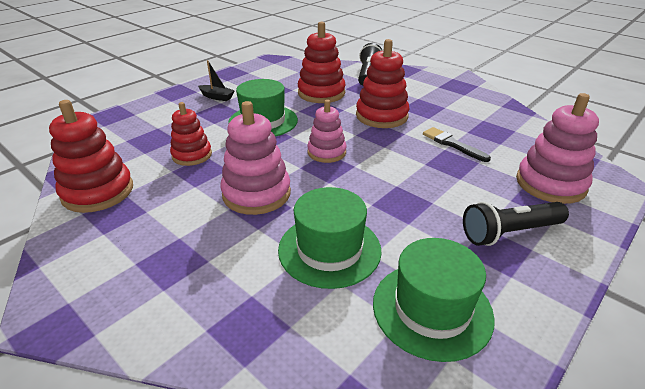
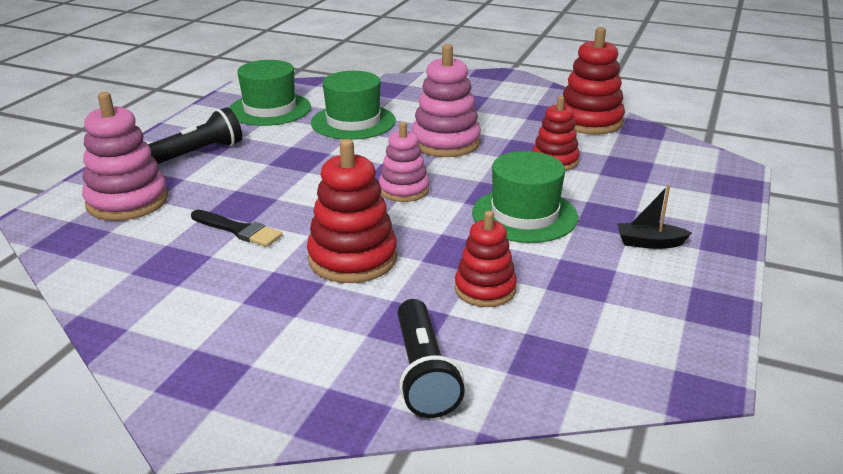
camera: 160 degrees right, 5 degrees down
(321, 93) = (485, 289): red stacking toy -> red stacking toy, size x0.65

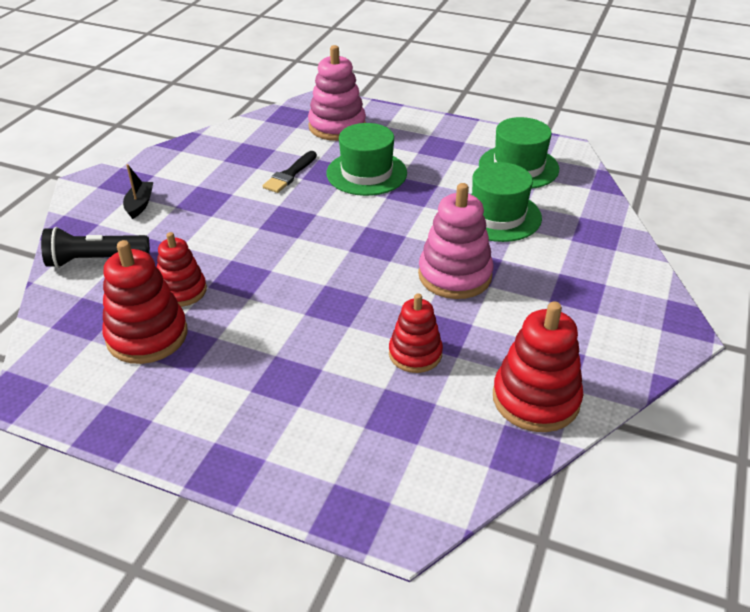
camera: 90 degrees right, 10 degrees up
(197, 154) = (417, 143): black flashlight -> none
(352, 258) = (240, 226): red stacking toy -> red stacking toy (147, 336)
(404, 190) = (349, 249): pink stacking toy -> none
(524, 215) = (296, 321): green hat -> green hat (366, 173)
(649, 243) = (231, 403): black boat -> black boat (140, 204)

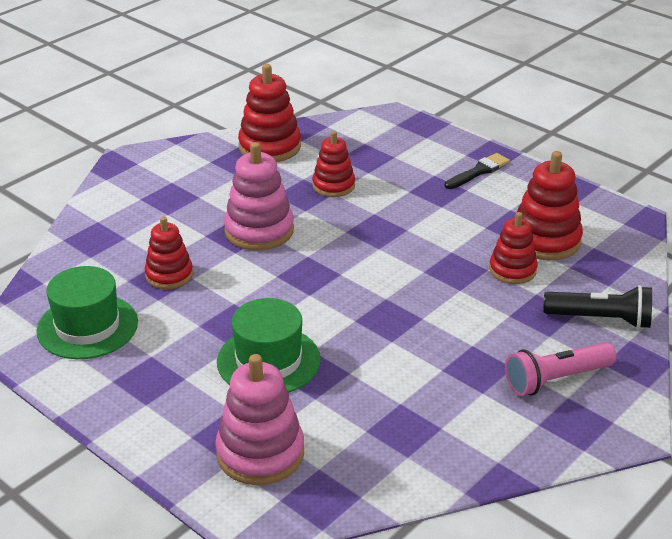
camera: 160 degrees left, 5 degrees down
(140, 204) = (556, 379): black boat -> pink flashlight
(290, 174) = (362, 381): black brush -> black brush (478, 171)
(497, 216) = (169, 275): green hat -> red stacking toy

